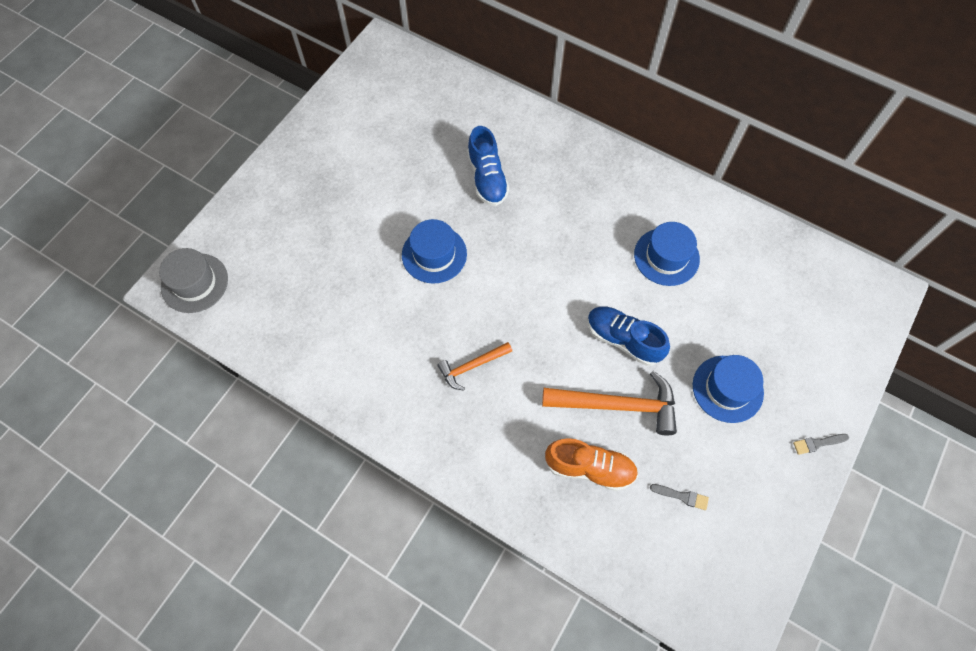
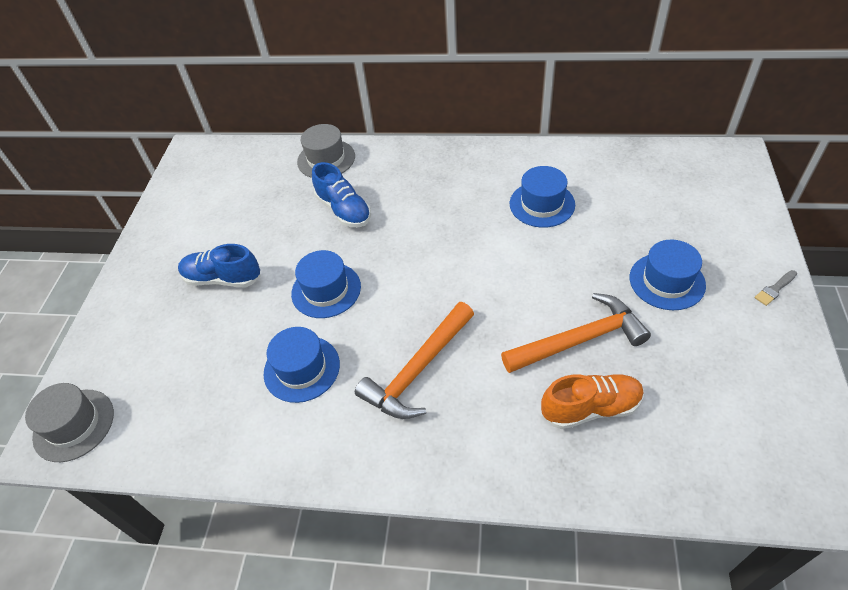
camera: 20 degrees left, 15 degrees down
(382, 319) = (302, 368): none -> blue hat
(472, 366) = (418, 370): orange hammer -> orange hammer, size x1.74
(498, 112) = (326, 159): none -> grey hat
(623, 340) = (548, 283): blue shoe -> blue shoe (223, 279)
(682, 496) = (694, 391): grey brush -> none

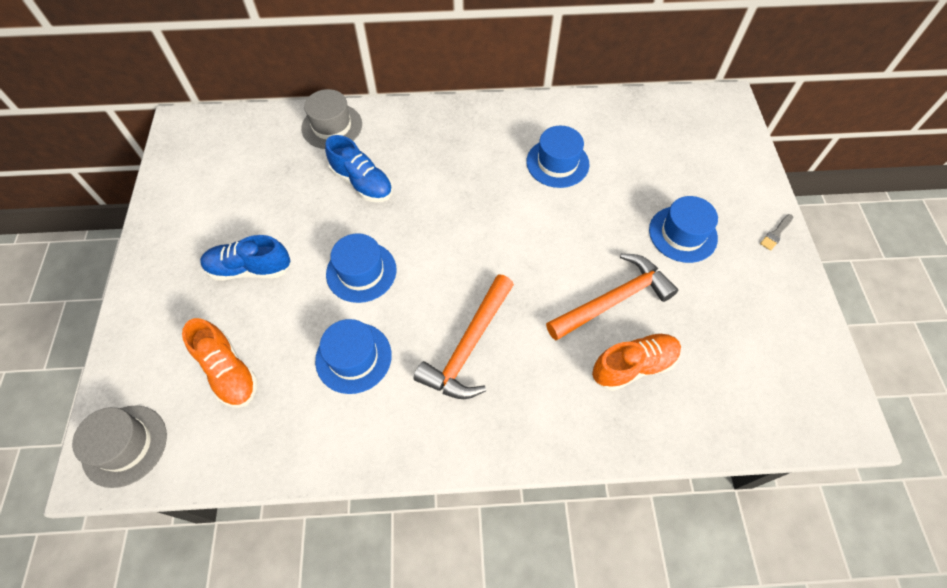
camera: 15 degrees left, 10 degrees up
(182, 369) = (228, 371): none -> orange shoe

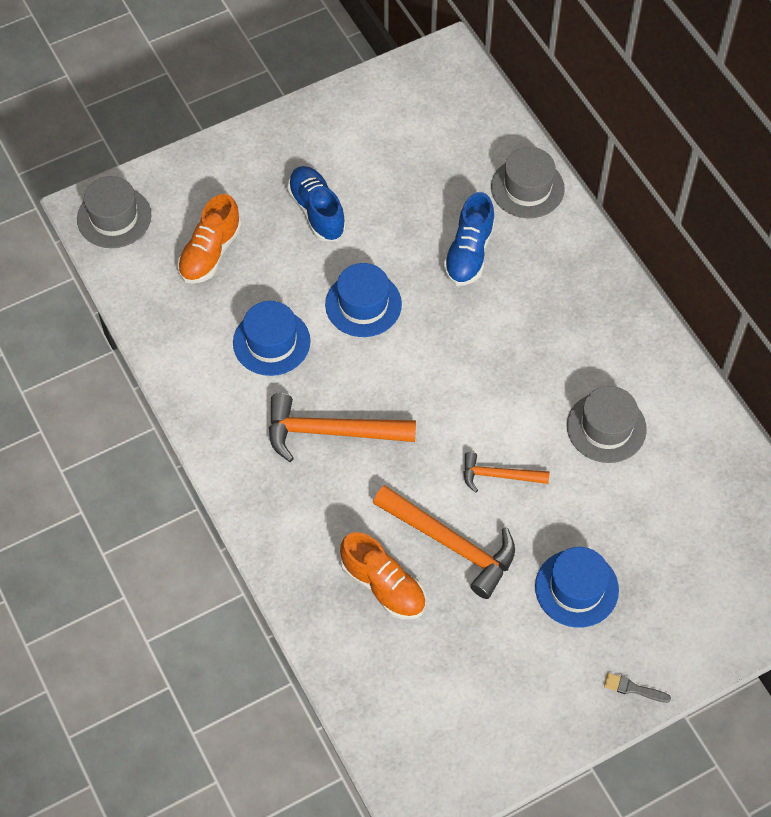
camera: 65 degrees right, 0 degrees up
(557, 163) = (606, 427): blue hat -> grey hat
(567, 243) = (498, 476): none -> orange hammer

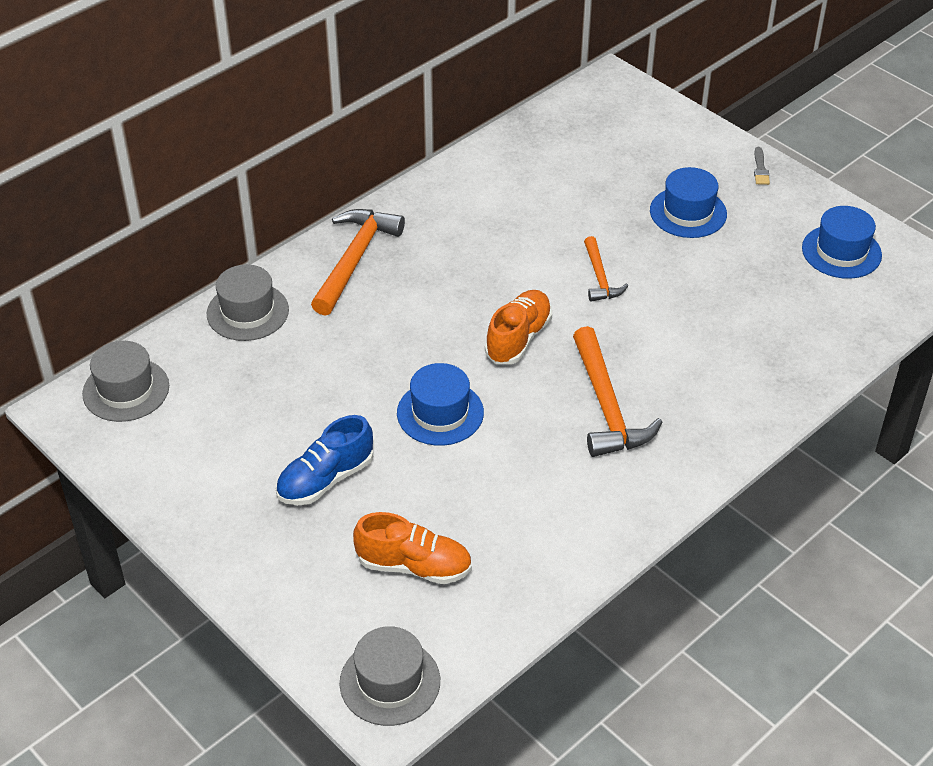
camera: 105 degrees left, 15 degrees down
(271, 342) = (517, 479): blue hat -> blue hat (841, 252)
(383, 586) = (753, 334): orange shoe -> orange shoe (518, 338)
(451, 544) = (686, 296): orange hammer -> orange hammer (354, 259)
(469, 253) = (346, 342): blue shoe -> none
(606, 427) = (517, 217): grey hat -> grey hat (126, 390)

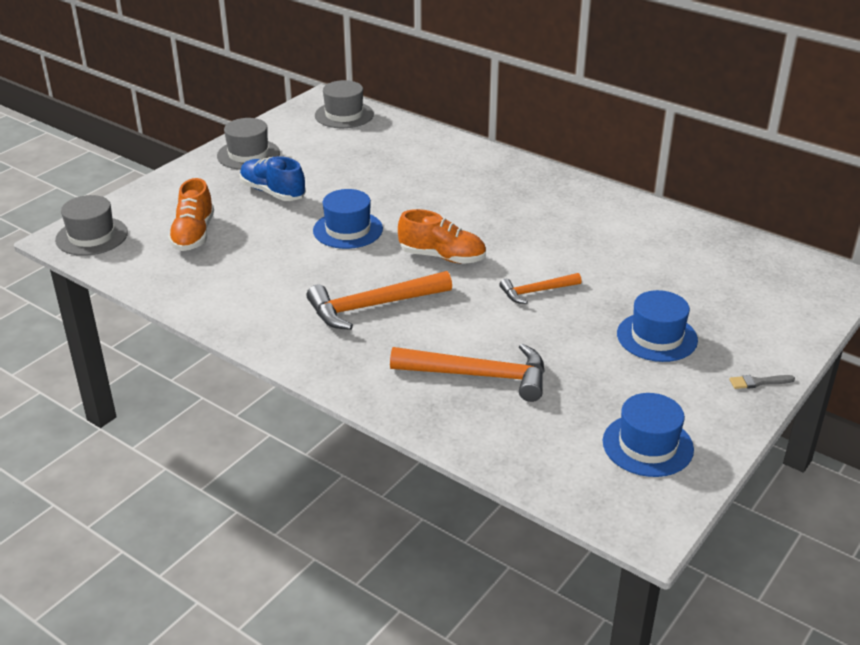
camera: 80 degrees right, 10 degrees down
(247, 312) = (433, 144): grey hat -> grey hat (248, 154)
(354, 259) = (508, 176): orange hammer -> orange hammer (479, 375)

